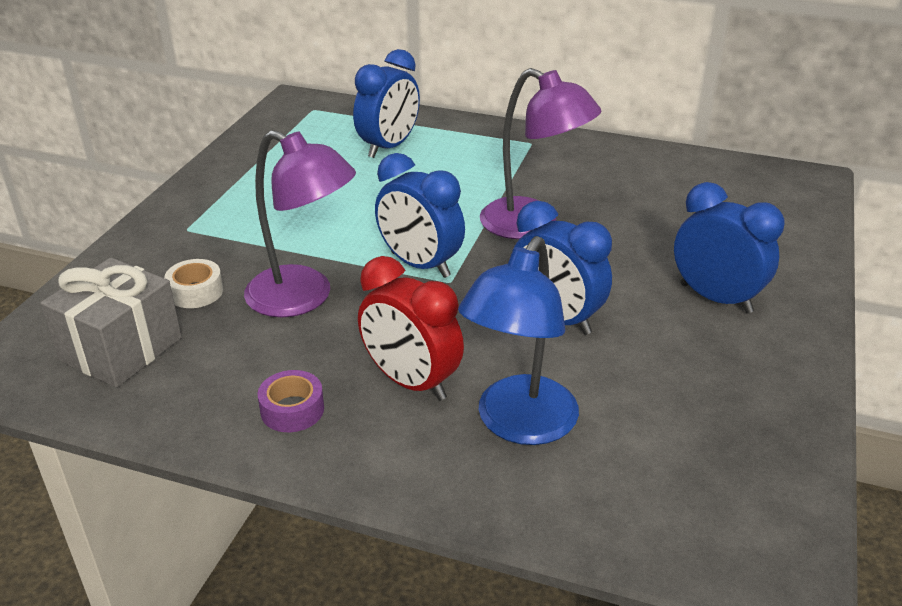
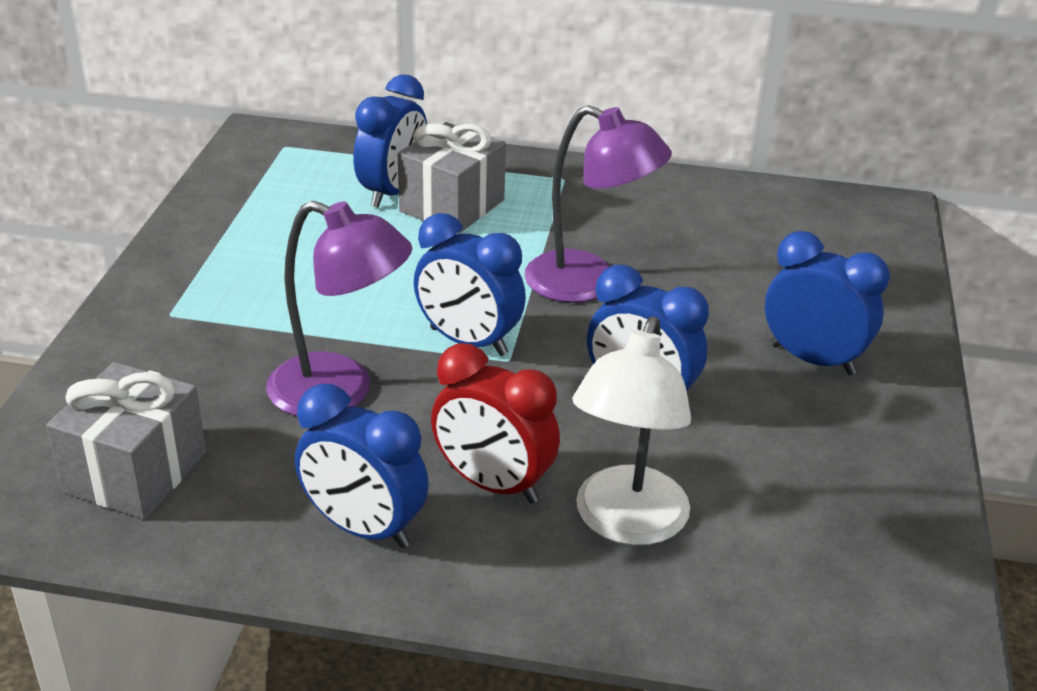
camera: 10 degrees left, 0 degrees up
(196, 292) = (206, 393): white tape -> none
(292, 410) = (364, 528): purple tape -> blue clock
(434, 159) = (452, 206): none -> grey gift
(518, 424) = (626, 523): blue lamp -> white lamp

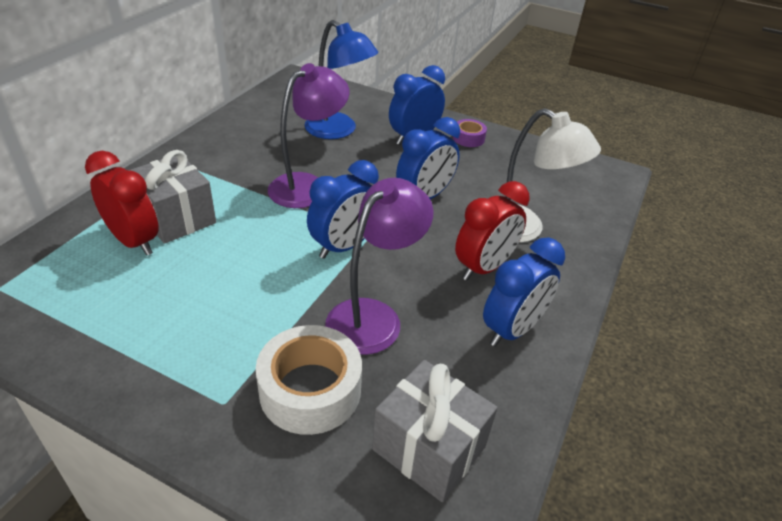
camera: 75 degrees left, 5 degrees up
(202, 367) = (310, 390): none -> white tape
(392, 192) = (134, 241): blue clock -> red clock
(762, 280) = (338, 131): none -> blue lamp
(874, 424) = (468, 138): none -> purple tape

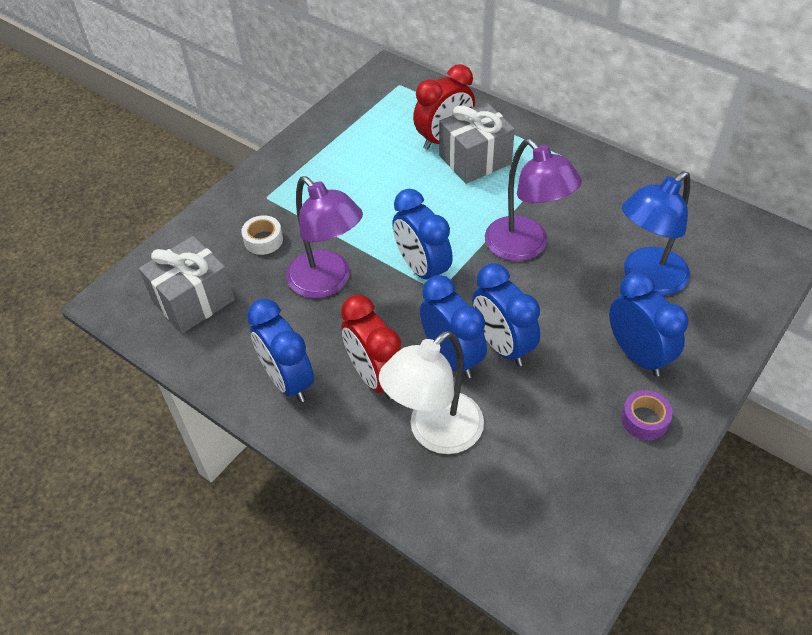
camera: 105 degrees right, 10 degrees up
(310, 390) = (263, 240): white tape -> white tape, size x0.52
(445, 223) = (452, 357): none -> blue clock

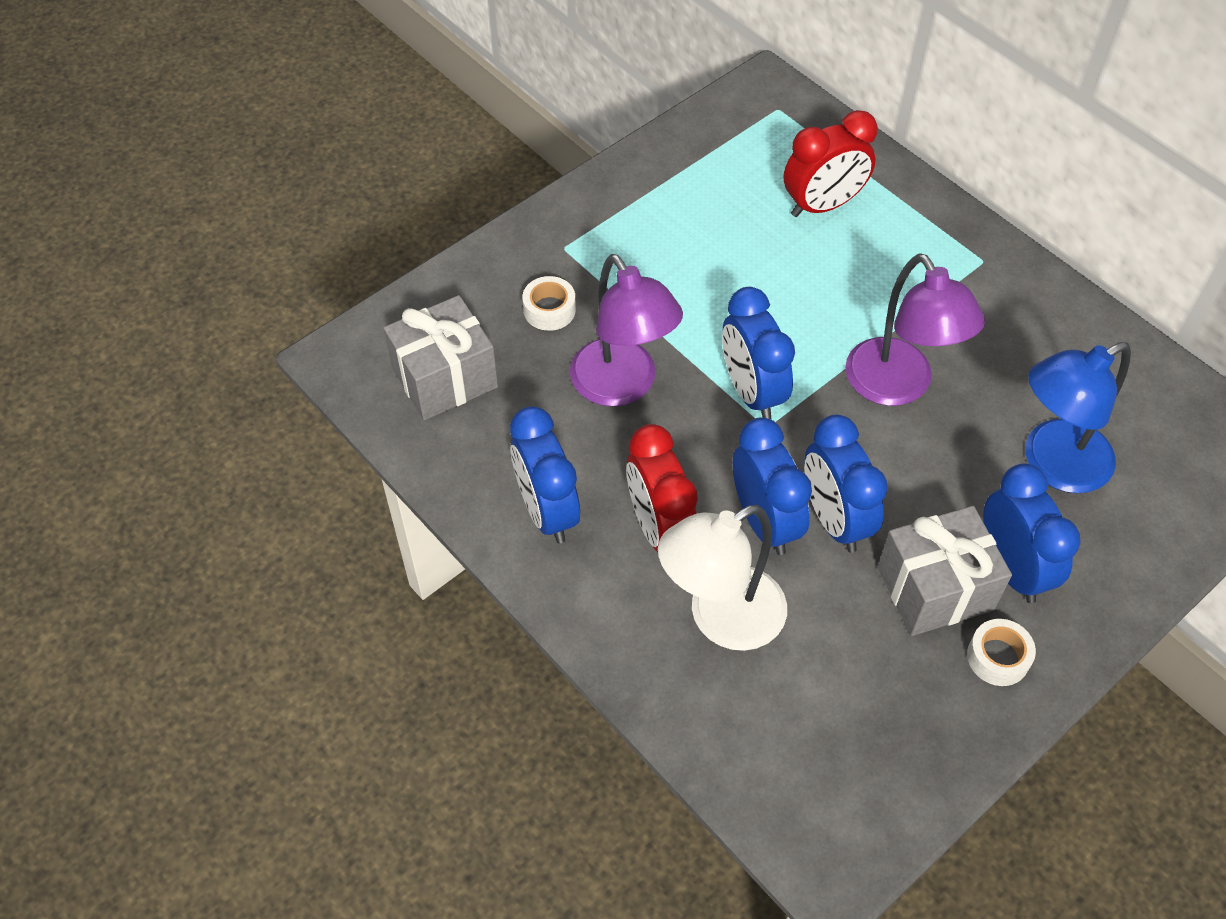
camera: 10 degrees right, 5 degrees up
(475, 160) = (859, 244): grey gift -> grey gift (935, 588)
(644, 419) = (998, 657): purple tape -> white tape

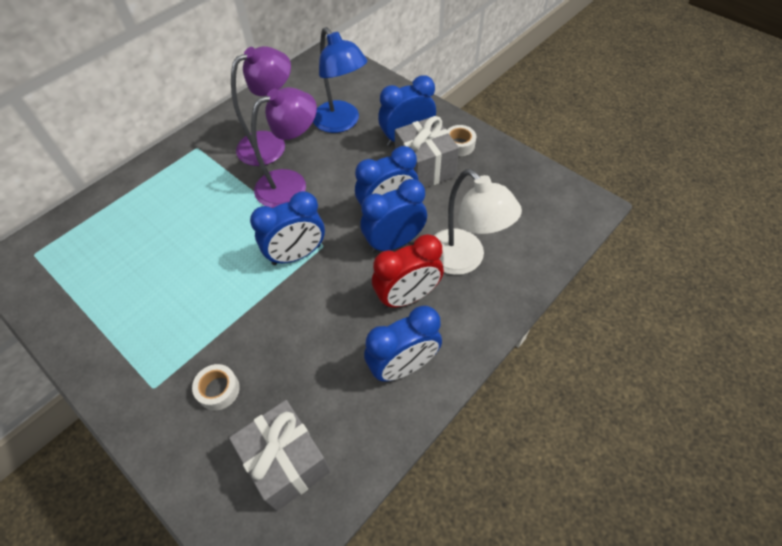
camera: 95 degrees left, 0 degrees up
(622, 386) = (293, 330): purple lamp -> purple lamp (270, 144)
(822, 205) = (137, 224): red clock -> none

